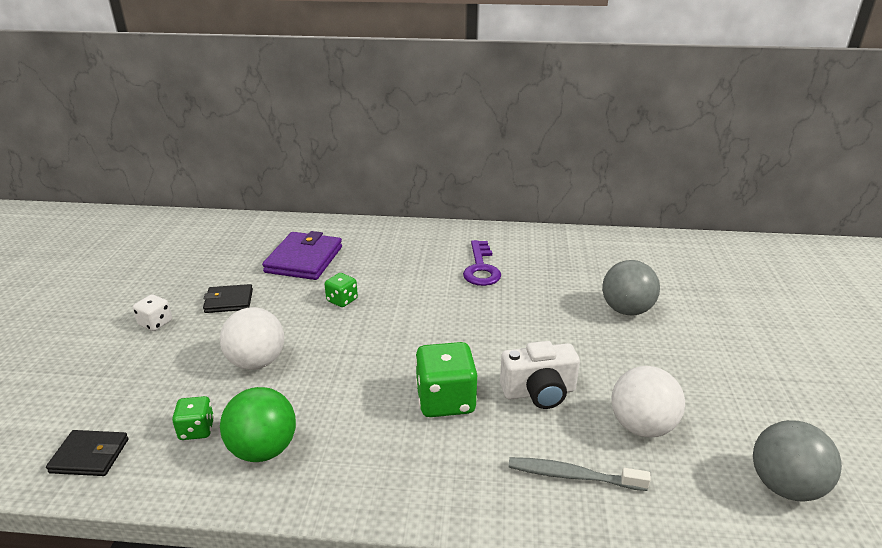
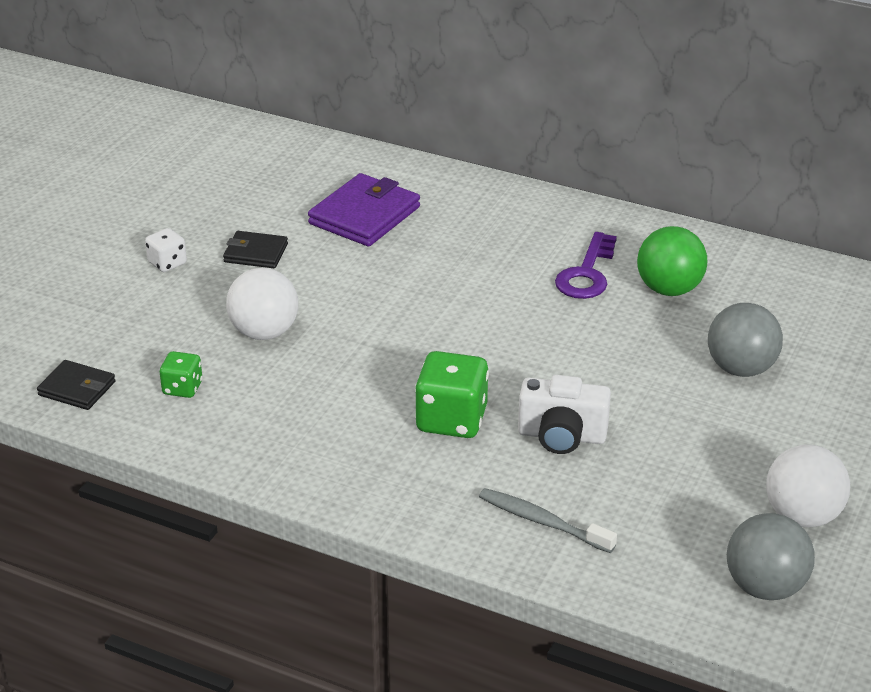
camera: 20 degrees right, 5 degrees up
(263, 449) = (242, 422): green ball -> green ball (669, 289)
(342, 300) = (389, 280): green dice -> none
(641, 426) = (654, 497): white ball -> white ball (802, 516)

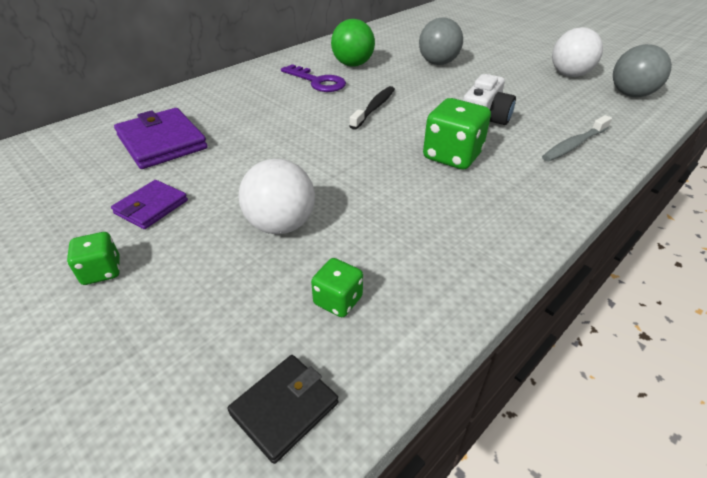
camera: 70 degrees left, 5 degrees up
(167, 263) = (102, 271): white dice -> green dice
(255, 253) = (151, 207): black wallet -> purple wallet
(539, 338) = (374, 108): none -> black toothbrush

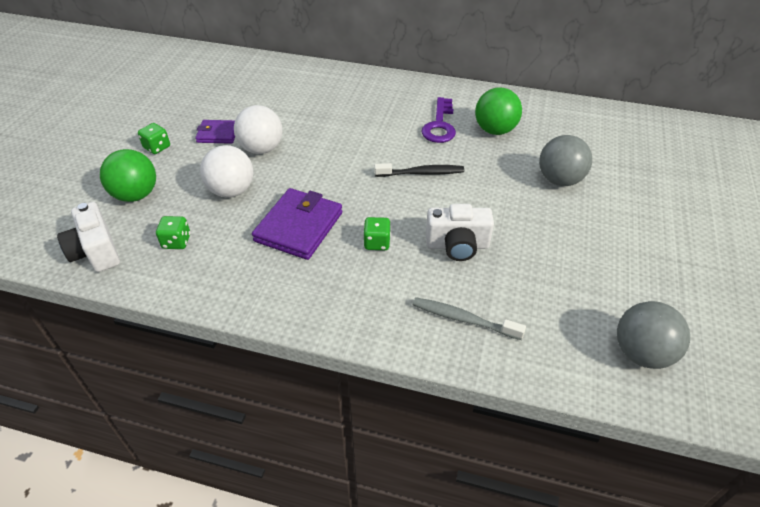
camera: 60 degrees right, 5 degrees up
(162, 142) = (287, 101): purple wallet -> purple wallet (299, 227)
(190, 322) = (136, 195): none -> green ball
(284, 408) = (96, 251): black wallet -> white camera
(452, 156) = (377, 243): green dice -> green dice, size x0.55
(569, 75) = (643, 288): white ball -> white ball (261, 149)

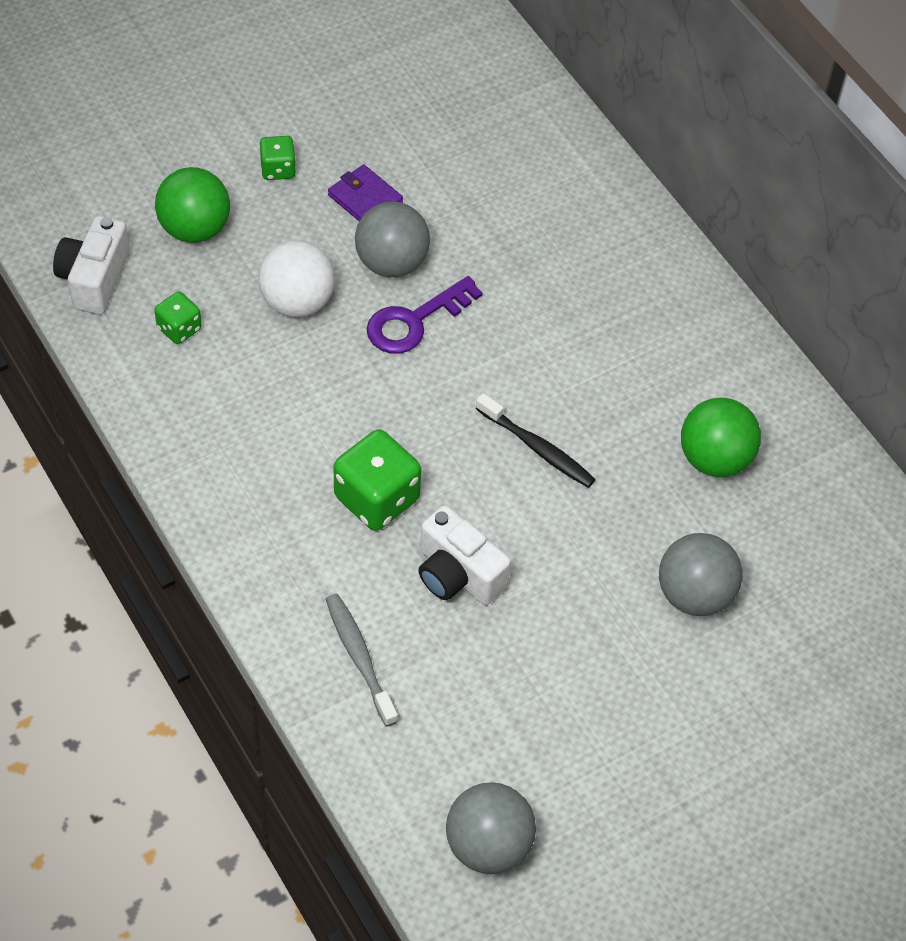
camera: 40 degrees right, 10 degrees up
(261, 149) = (391, 263): white ball -> grey ball
(299, 227) = (318, 410): purple wallet -> none
(377, 243) = (377, 498): green dice -> green dice, size x1.82
(439, 125) = (651, 394): purple key -> purple key (414, 321)

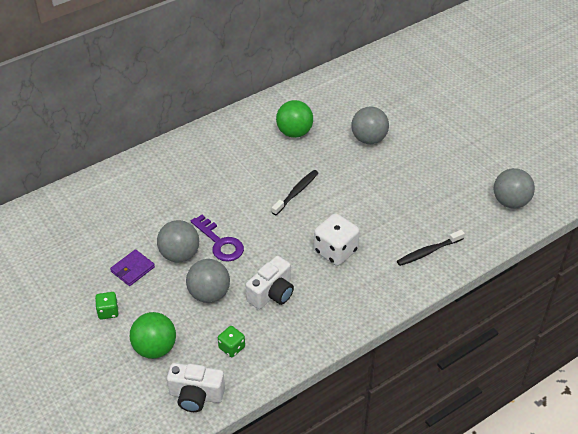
camera: 90 degrees left, 10 degrees down
(297, 302) = (209, 294): white ball -> grey ball
(359, 657) = (428, 252): grey toothbrush -> black toothbrush
(377, 498) = (335, 251): green dice -> white dice
(457, 574) = (374, 218): white camera -> white camera (272, 294)

